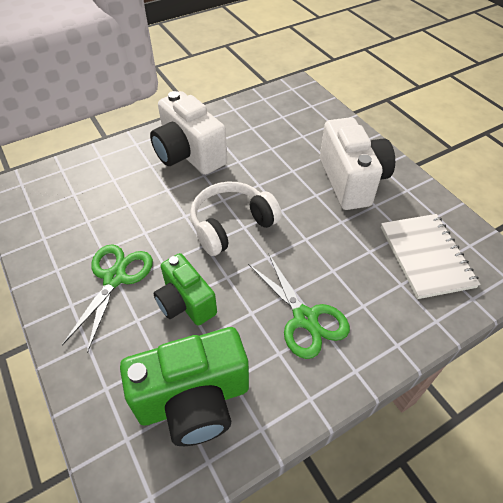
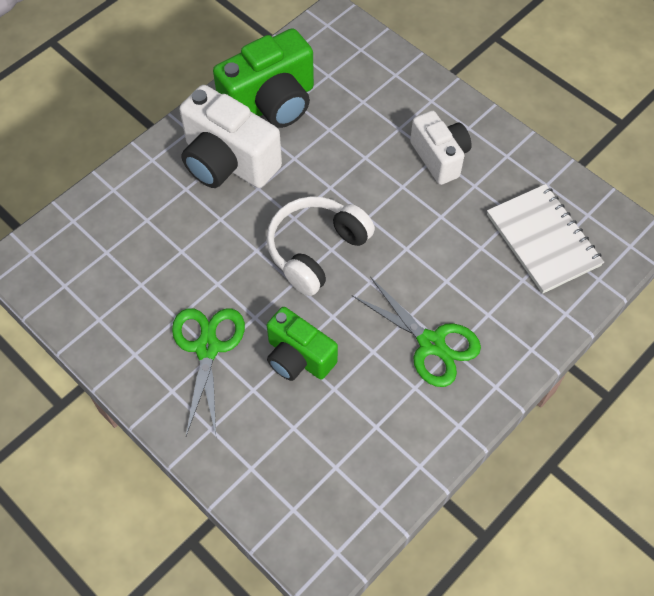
camera: 15 degrees left, 10 degrees up
(194, 400) = (345, 456): green camera -> green camera (271, 104)
(351, 181) = (440, 157): white camera -> white camera, size x0.64

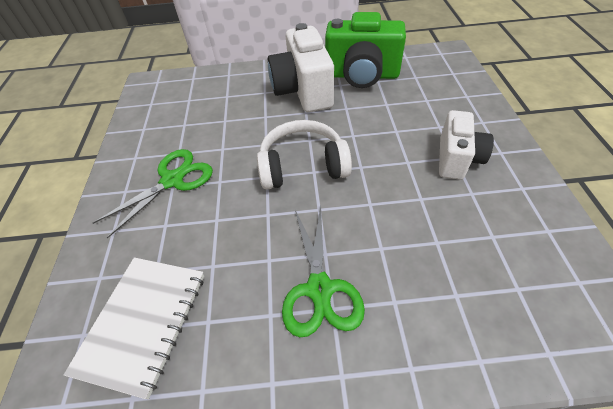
camera: 45 degrees right, 10 degrees down
(298, 357) = (215, 225): green camera -> none
(543, 240) = (508, 274): white notebook -> white notebook (143, 323)

